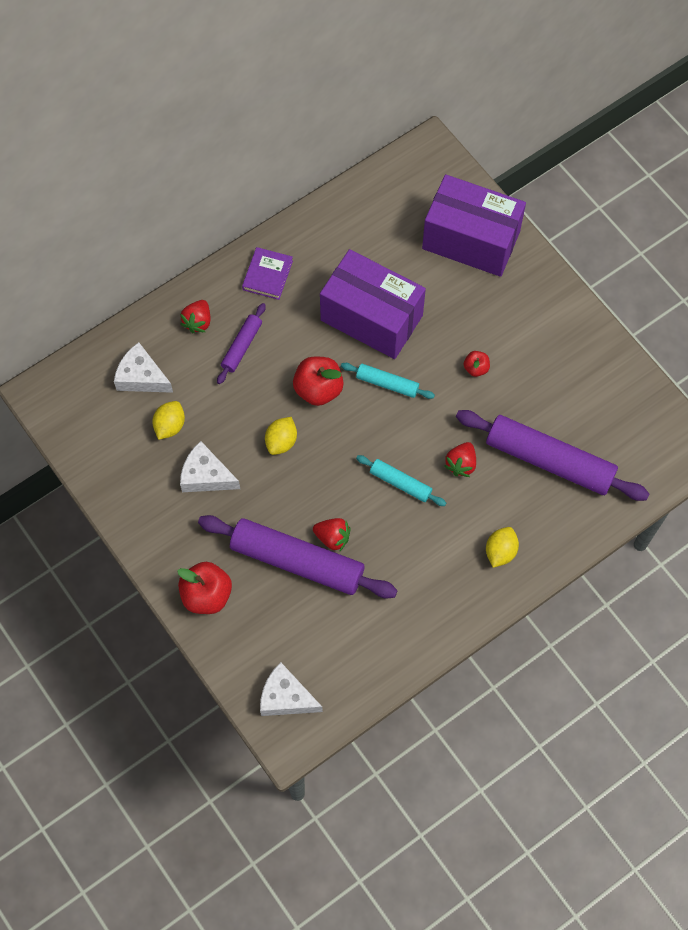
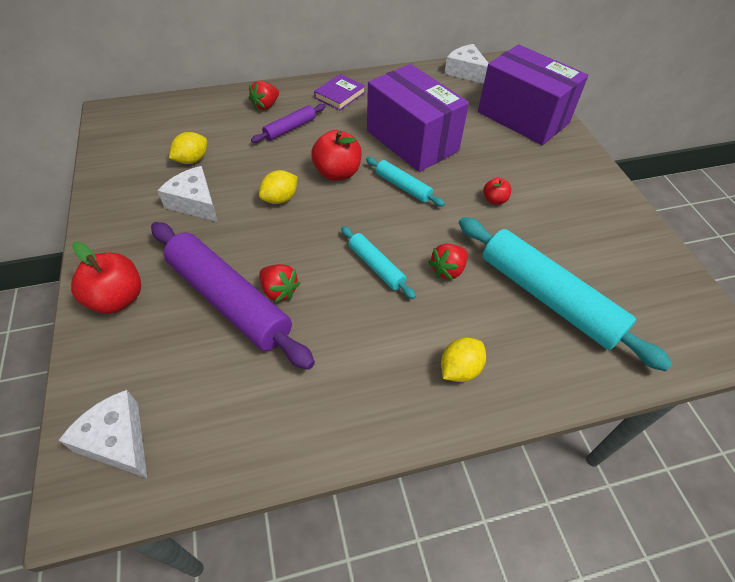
camera: 20 degrees right, 15 degrees down
(141, 377) = (195, 124): white cheese -> white cheese (466, 72)
(549, 460) = (548, 297): purple rolling pin -> turquoise rolling pin

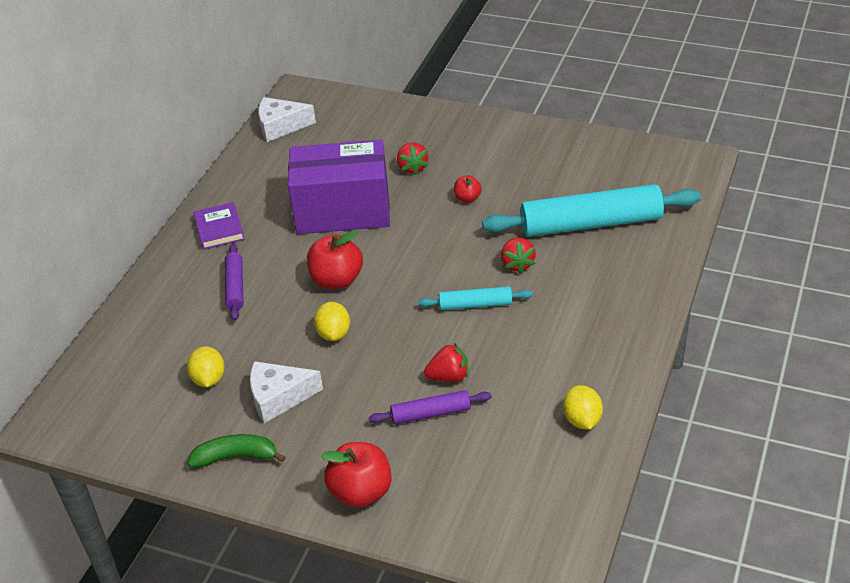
camera: 50 degrees left, 10 degrees down
(118, 441) = (521, 530): white cheese -> none
(123, 210) = (236, 457): none -> green banana
(229, 300) = (431, 414): purple rolling pin -> purple rolling pin, size x0.49
(265, 106) = (176, 291): red strawberry -> red strawberry (412, 168)
(403, 187) = (398, 245): turquoise rolling pin -> none
(459, 369) = (613, 304): yellow lemon -> yellow lemon (582, 420)
(523, 117) = (385, 126): purple box -> none

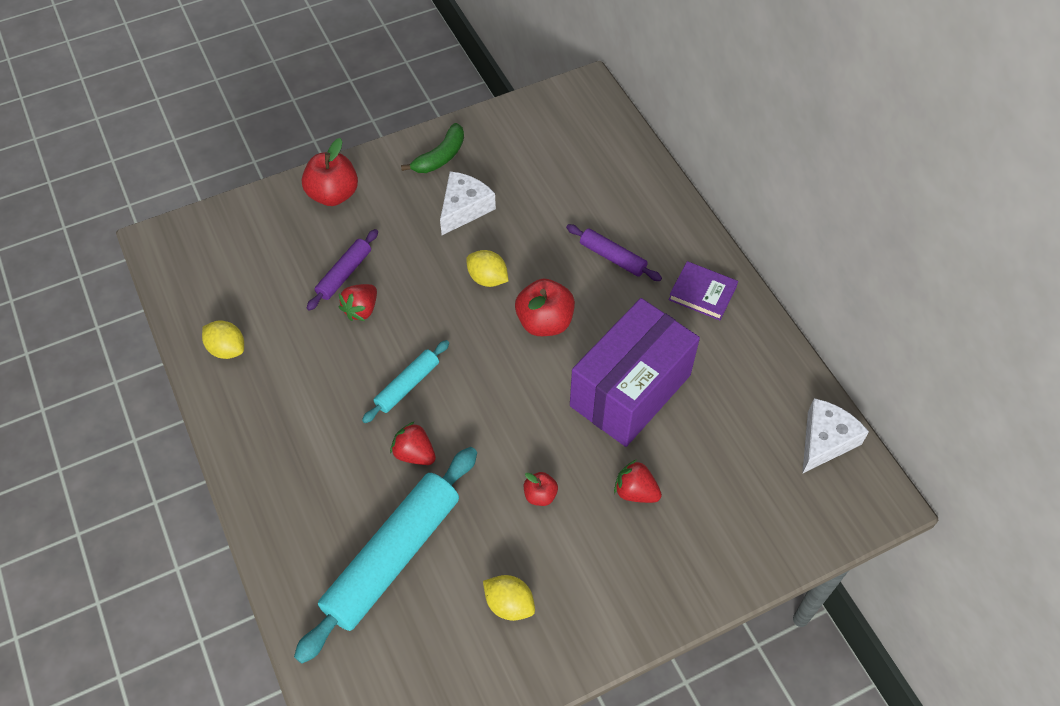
camera: 130 degrees right, 15 degrees up
(209, 379) = (529, 185): yellow lemon -> yellow lemon (509, 604)

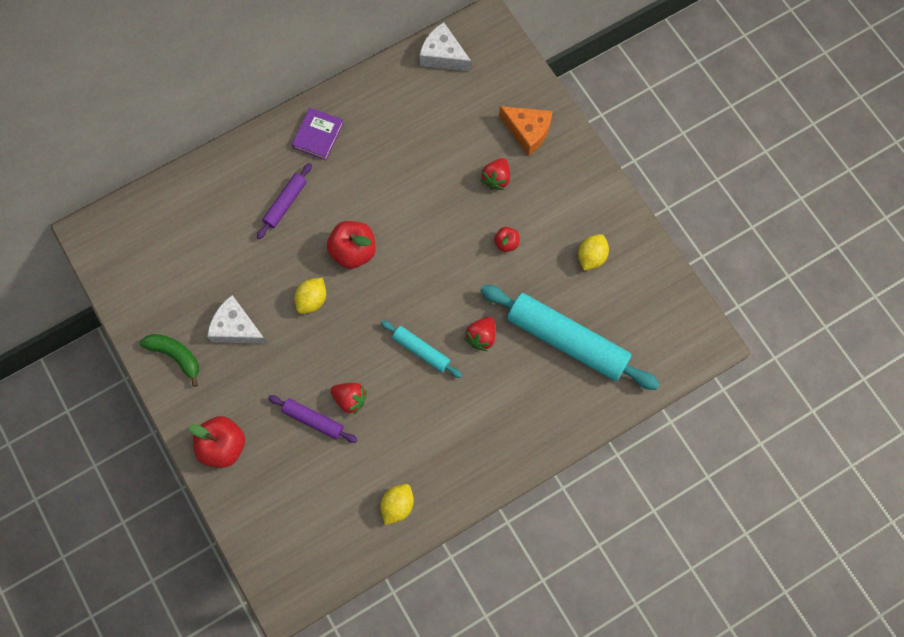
camera: 95 degrees left, 15 degrees up
(630, 390) = (412, 185): purple box -> none
(707, 539) = (527, 131): none -> orange cheese

